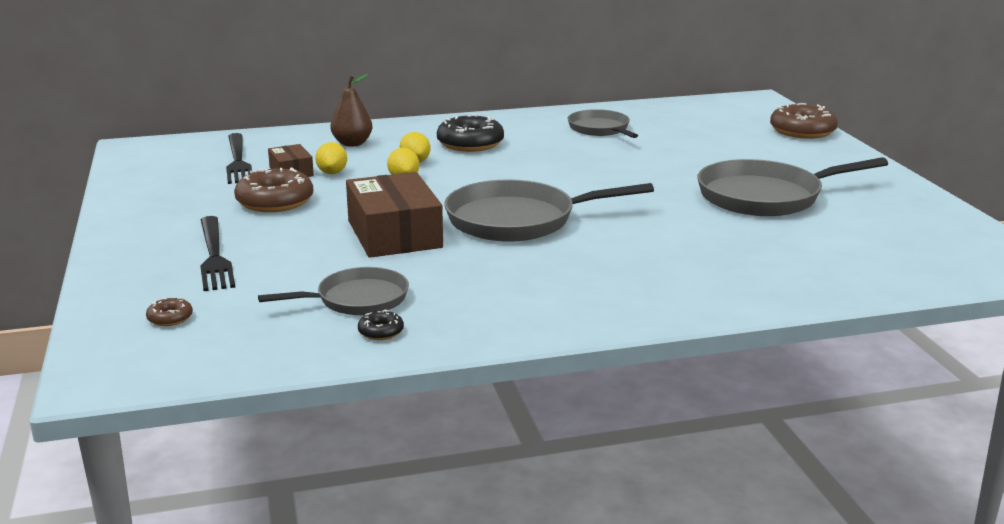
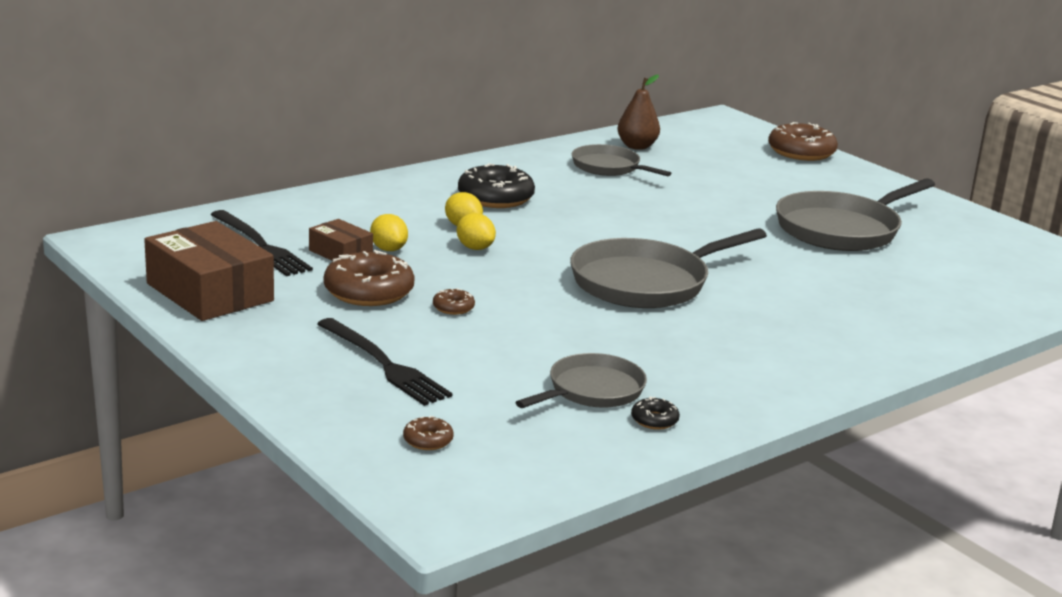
camera: 25 degrees left, 0 degrees up
(326, 221) = (453, 308): none -> brown donut
(352, 144) = (366, 210): brown pear -> brown pear (637, 146)
(394, 234) = (542, 314): brown box -> brown box (209, 292)

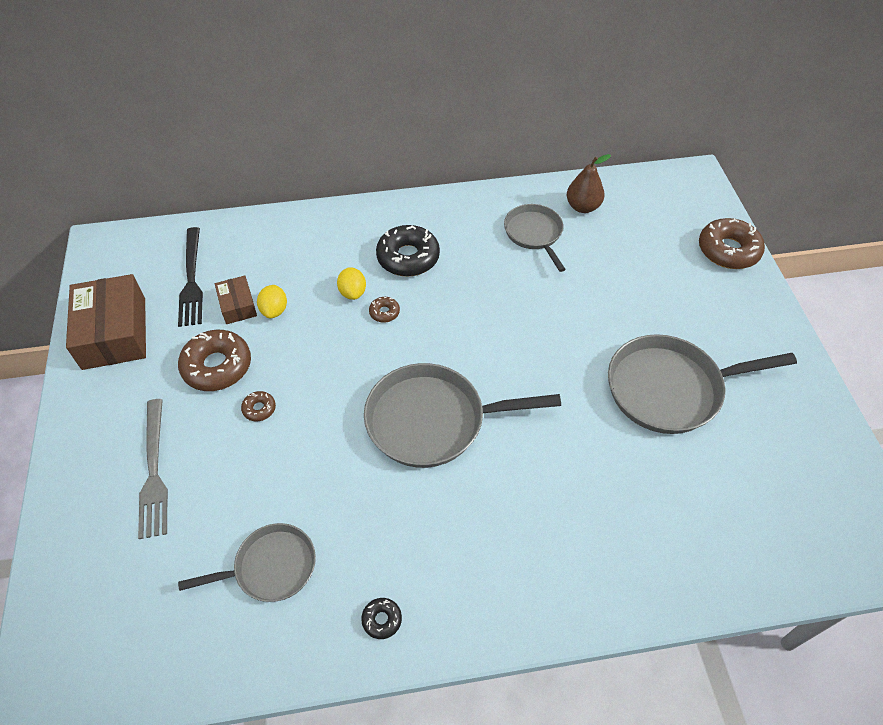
camera: 30 degrees right, 30 degrees up
(384, 364) = (154, 471): black fork -> grey fork
(428, 440) = (106, 589): brown donut -> brown donut (384, 312)
(475, 248) = (338, 327): yellow lemon -> none
(654, 420) = (285, 631): black donut -> black donut (382, 620)

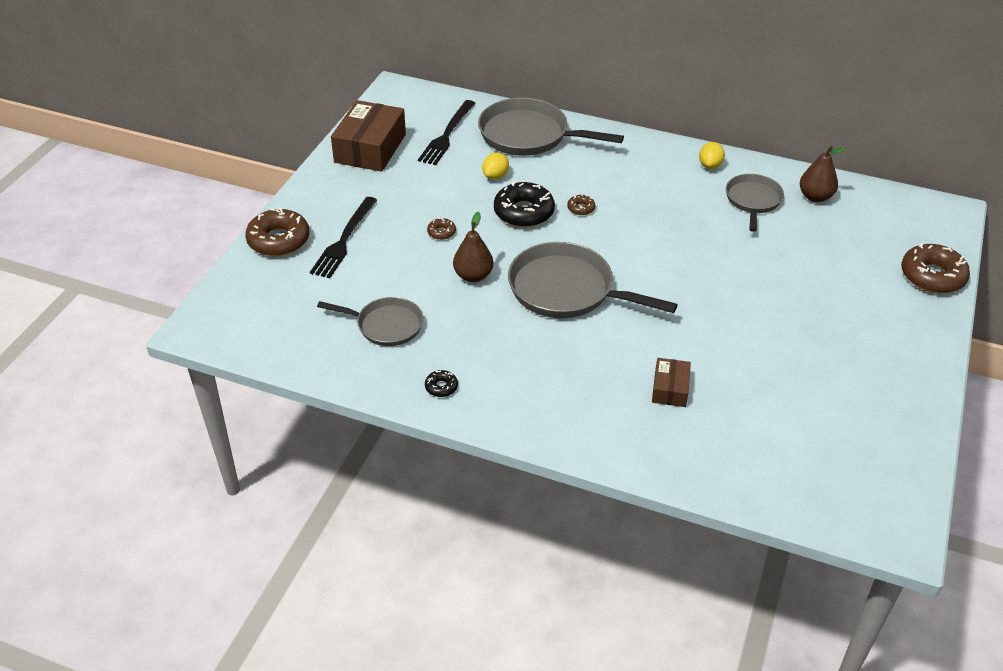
camera: 30 degrees right, 10 degrees down
(154, 471) = (344, 240): grey fork -> black fork
(217, 366) = (429, 195): brown donut -> brown donut (278, 240)
(237, 305) = (470, 163): brown box -> brown box (670, 389)
(327, 450) = (473, 276): none -> brown pear
(352, 292) = (565, 186): yellow lemon -> yellow lemon (710, 165)
(408, 257) = (628, 179): black donut -> black donut (524, 212)
(670, 389) = (786, 348): grey pan -> grey pan (529, 135)

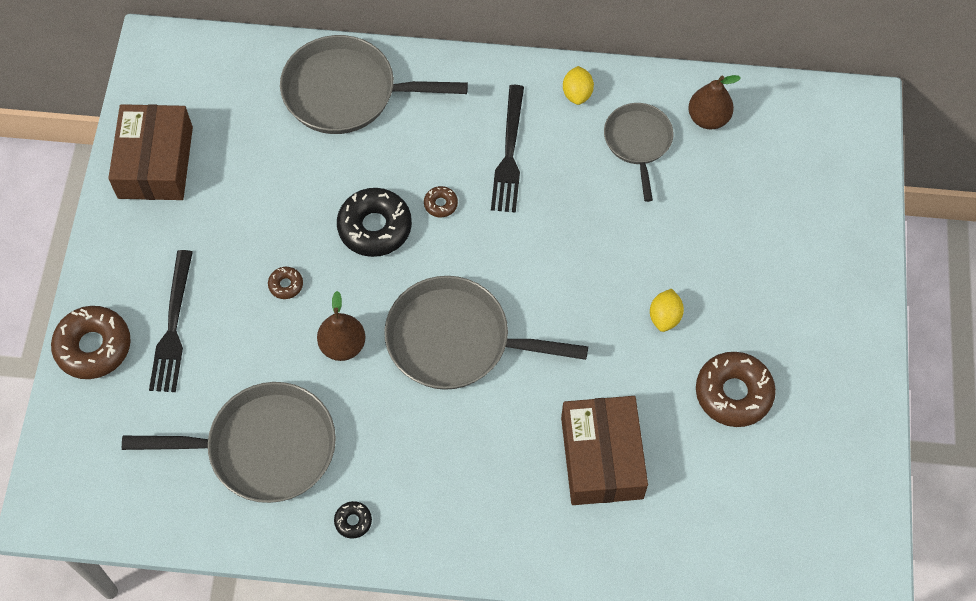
camera: 15 degrees left, 20 degrees up
(386, 325) = (264, 448): grey pan -> grey pan, size x1.65
(447, 135) = (245, 115): black fork -> black fork (509, 153)
(495, 176) = (325, 174): yellow lemon -> yellow lemon (664, 317)
(670, 389) = (601, 457): brown box -> brown box, size x1.93
(932, 276) = (855, 216): brown donut -> brown donut (733, 393)

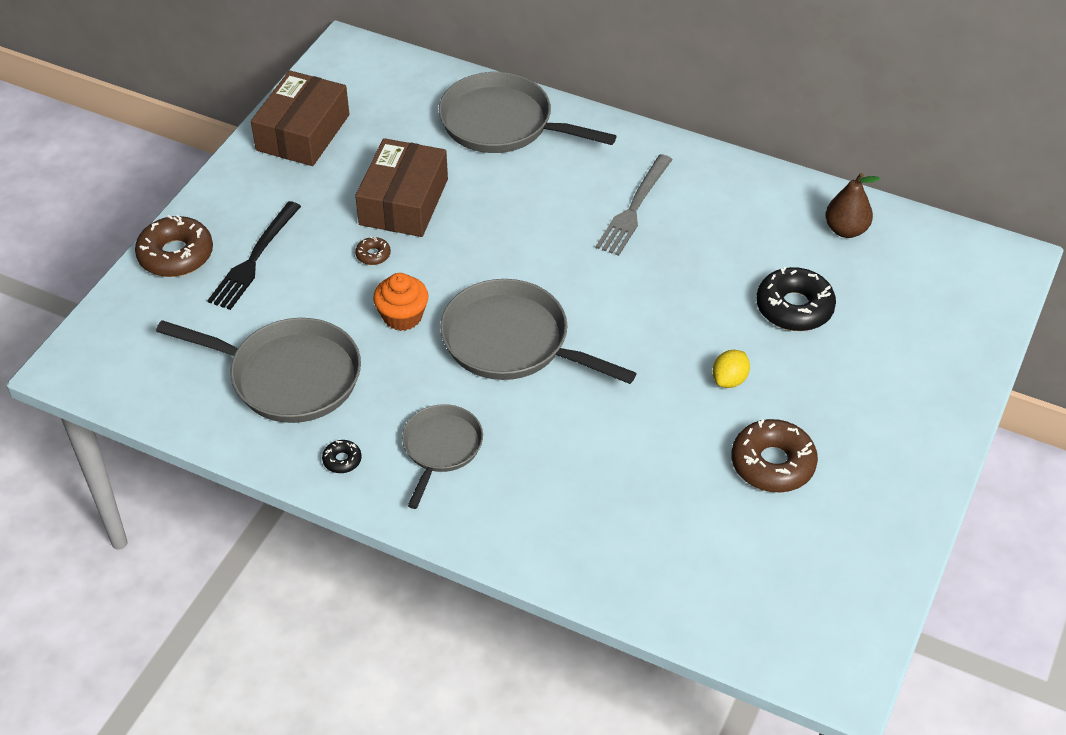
camera: 20 degrees right, 15 degrees down
(343, 345) = (402, 316): brown pear -> orange cupcake
(375, 227) = (478, 232): black donut -> black donut (794, 307)
(440, 204) = (549, 231): brown donut -> none
(509, 153) = (634, 208): black fork -> grey fork
(577, 94) = (722, 178): yellow lemon -> none
(601, 457) = (611, 479): brown box -> brown box (403, 202)
(638, 142) = (766, 231): grey pan -> grey pan (441, 448)

